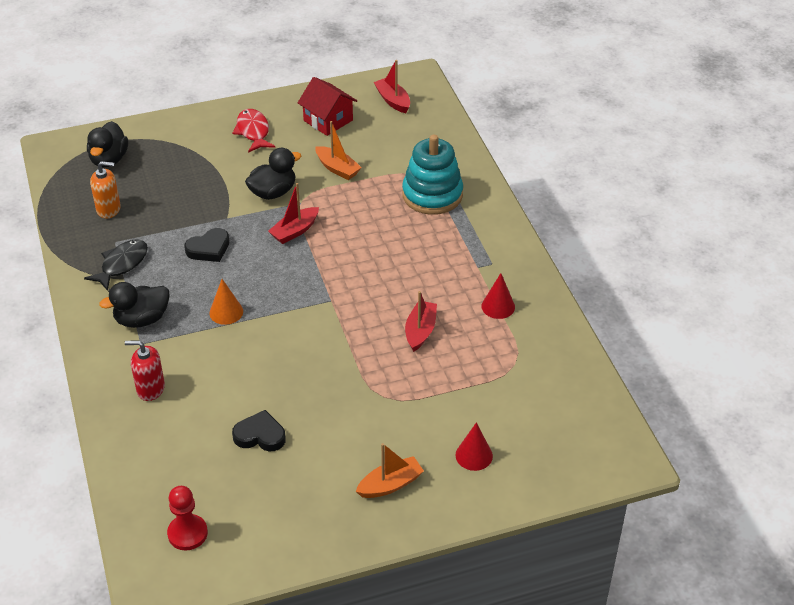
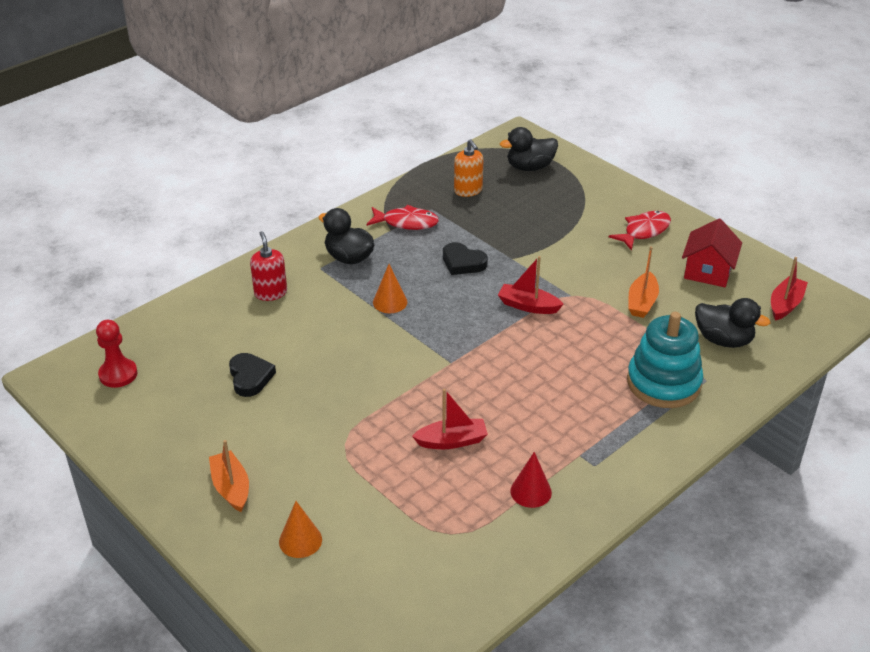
camera: 65 degrees right, 5 degrees down
(122, 264) = (406, 222): black fish -> red fish
(273, 192) = (570, 273): black duck -> black duck (723, 340)
(390, 484) = (231, 487): orange boat -> orange boat turned 150 degrees counterclockwise
(474, 455) = (300, 540): red cone -> orange cone

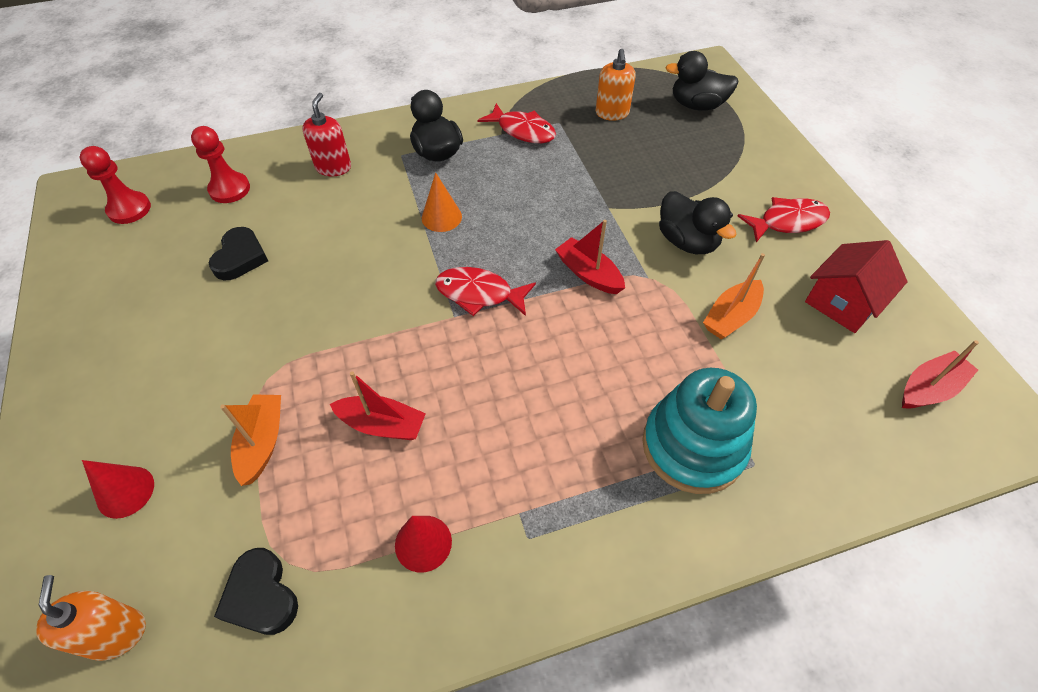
camera: 25 degrees right, 15 degrees up
(194, 334) = (229, 189): none -> red pawn
(231, 487) = (117, 387): orange boat -> orange boat (262, 442)
(300, 540) = (125, 492): orange cone -> red cone
(368, 608) = (116, 634): none -> orange soap dispenser
(458, 343) = (479, 294): none -> red fish
(463, 262) = (550, 195): black heart -> black heart (261, 595)
(723, 340) = (811, 411): black duck -> black duck (687, 241)

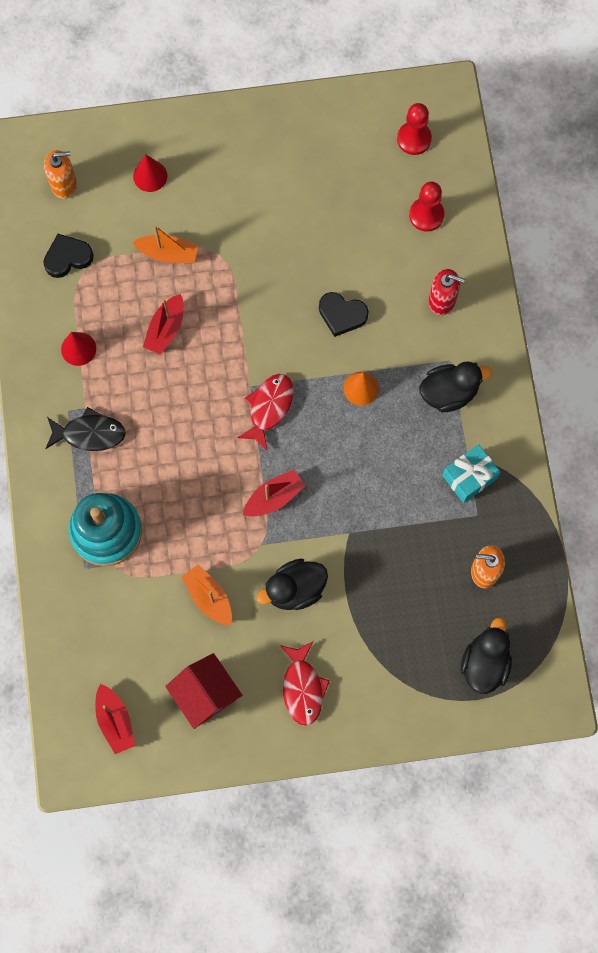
camera: 100 degrees right, 20 degrees up
(240, 257) = (341, 229): black heart -> black heart (342, 315)
(522, 130) = (469, 477): red fish -> turquoise gift
(557, 498) = (89, 433): none -> black fish

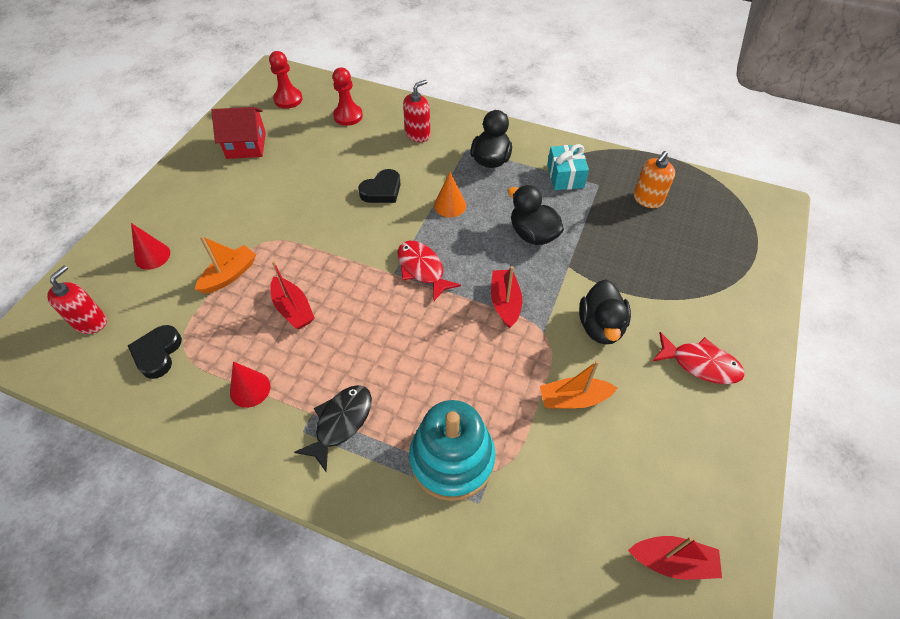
camera: 60 degrees left, 20 degrees down
(64, 184) = (90, 322): orange soap dispenser -> red soap dispenser
(205, 694) = (675, 451): red house -> red house (246, 145)
(484, 663) = (727, 231): black duck -> black duck (533, 234)

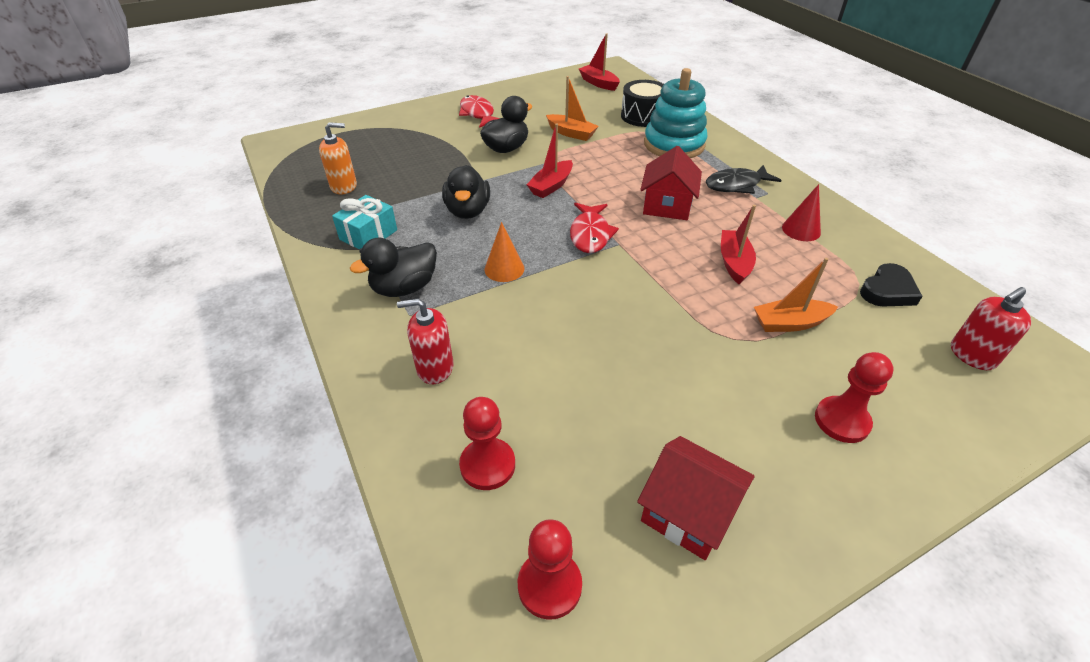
camera: 140 degrees left, 10 degrees down
(152, 256) = (888, 396): red cone -> none
(180, 225) = (841, 421): none -> red pawn
(382, 190) = (554, 321): black heart -> none
(388, 343) = (667, 205): none -> red house
(536, 504) = (643, 116): none -> black drum

